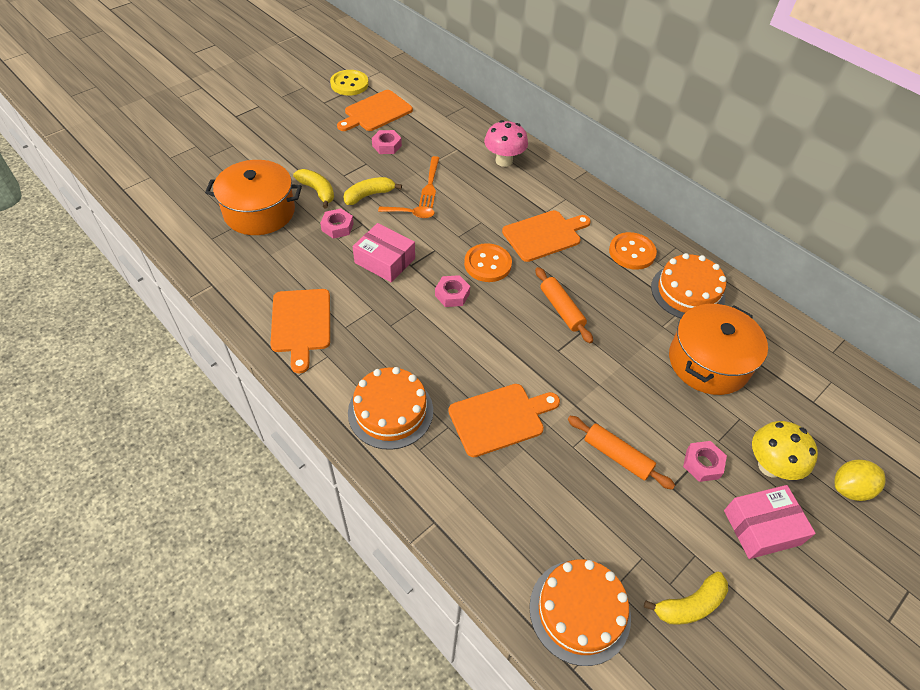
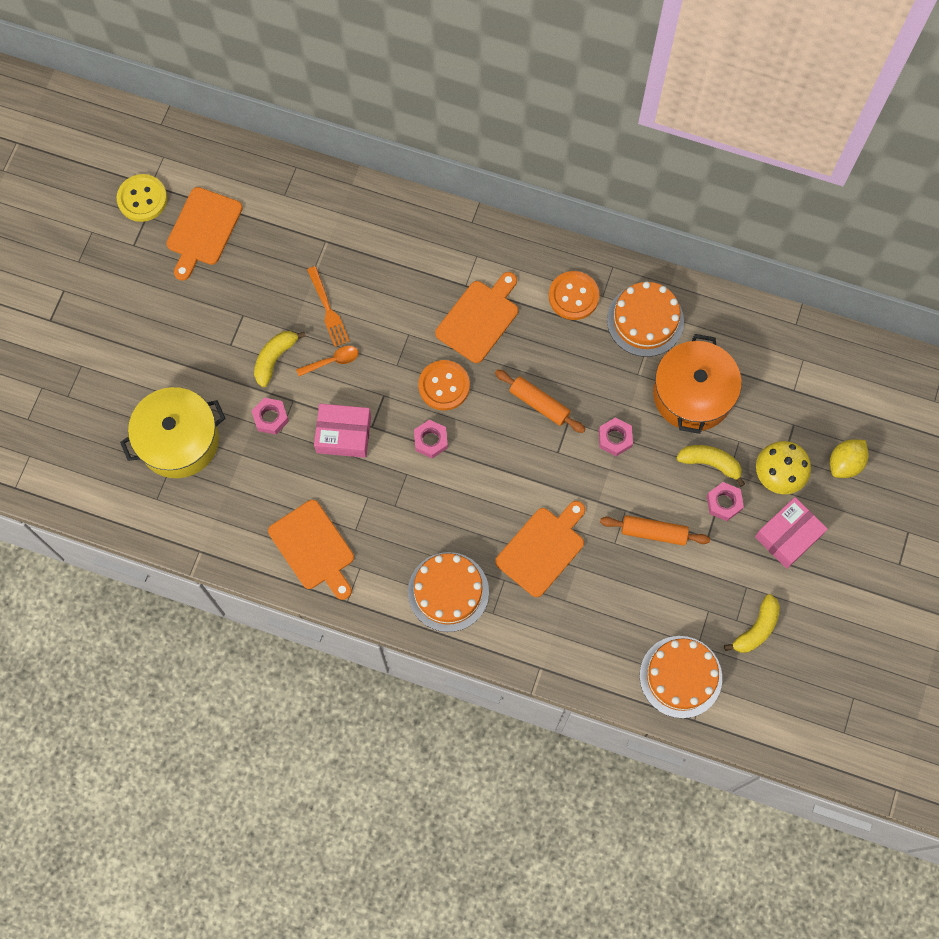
camera: 25 degrees left, 20 degrees up
(259, 211) = (179, 440): orange pot -> yellow pot
(317, 191) = (218, 381): yellow banana -> yellow banana (710, 463)
(386, 146) = (248, 277): pink nut -> pink nut (615, 438)
(504, 161) = (385, 233): pink mushroom -> none

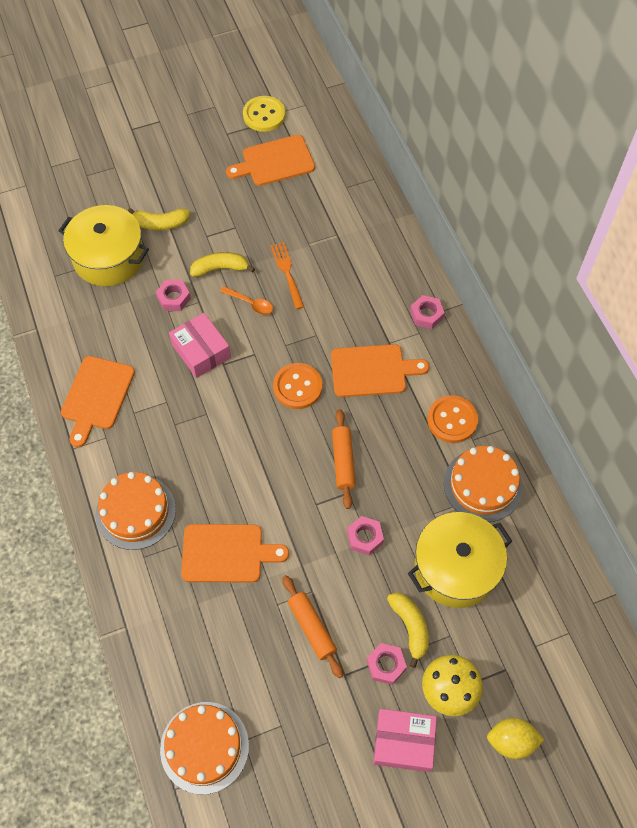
camera: 50 degrees right, 10 degrees down
(328, 309) = (287, 273): orange fork -> orange fork turned 135 degrees clockwise
(430, 440) = (246, 410): pink nut -> pink nut (426, 314)
(692, 394) = (456, 568): orange pot -> yellow pot
(756, 629) = (298, 780): yellow banana -> yellow banana (161, 223)

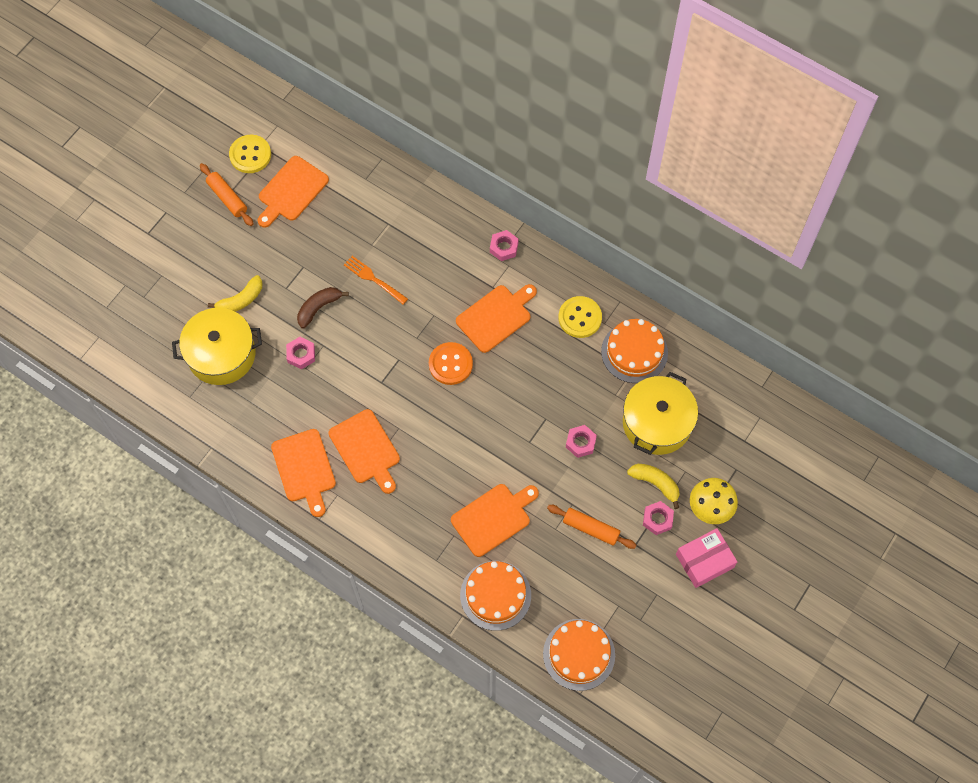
camera: 35 degrees left, 5 degrees up
(135, 512) = (404, 533): orange cake -> orange cake (495, 595)
(162, 414) = (366, 449): none -> orange cutting board
(201, 351) = (356, 383): pink box -> none
(220, 268) = (318, 308): yellow banana -> brown banana
(250, 303) = (365, 321): orange spoon -> none
(343, 461) = (525, 398): orange rolling pin -> orange rolling pin (227, 198)
(452, 420) = (580, 318): orange button -> yellow button
(511, 741) = (771, 513): yellow lemon -> none

